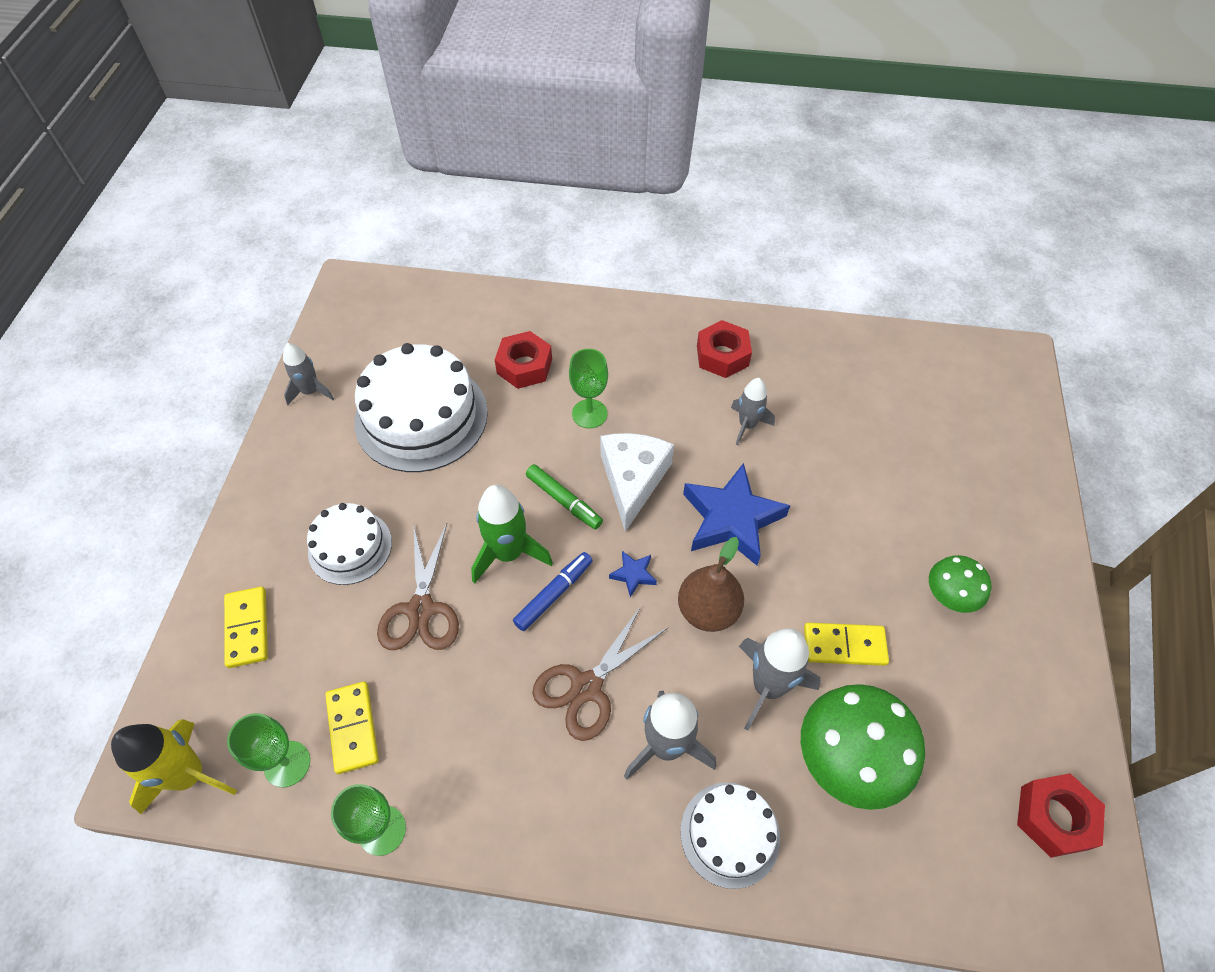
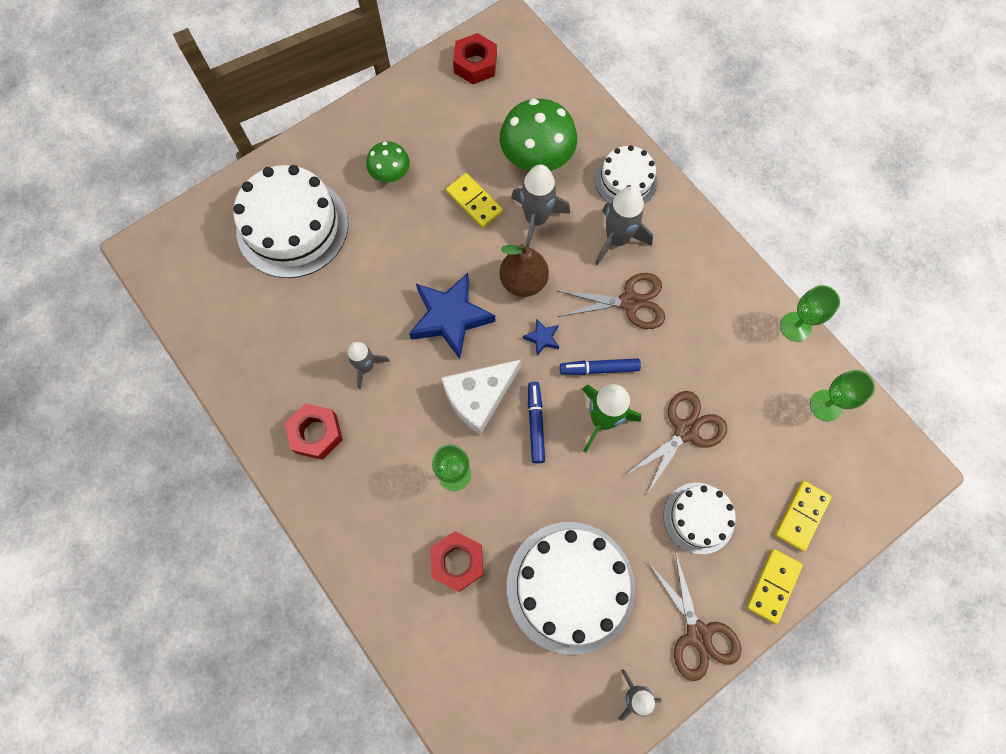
camera: 135 degrees left, 15 degrees up
(189, 775) = (885, 447): yellow rocket -> none
(286, 465) = (698, 634): none -> brown scissors
(353, 728) = (776, 393): yellow domino -> yellow domino (773, 585)
(564, 501) = (535, 424): green marker -> blue marker
(952, 471) = (292, 226): none -> white cake

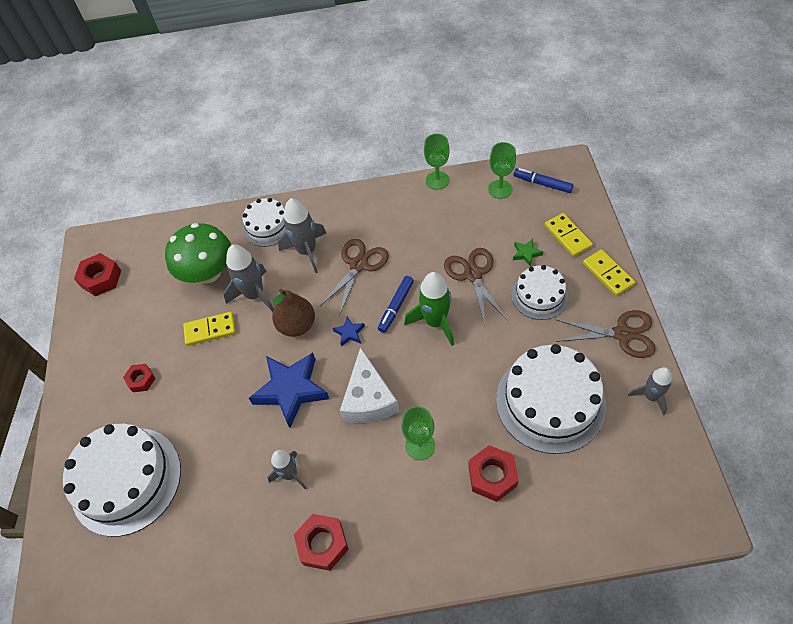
camera: 55 degrees left, 15 degrees down
(390, 174) = (141, 380): green mushroom -> red nut
(535, 424) = (413, 368): blue marker -> blue marker (542, 184)
(748, 478) = (526, 254): none -> green star

